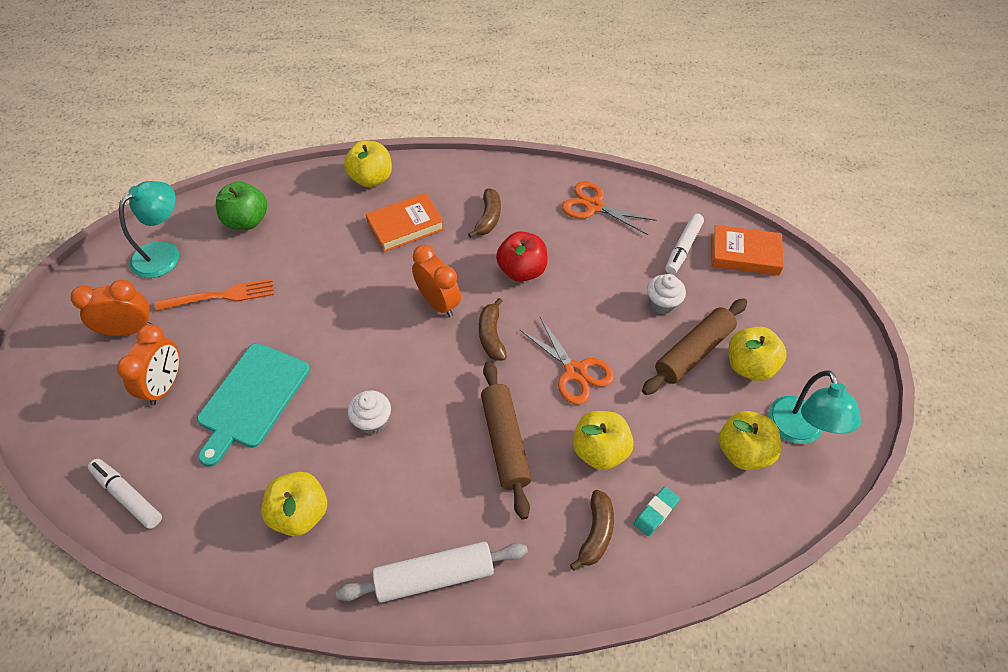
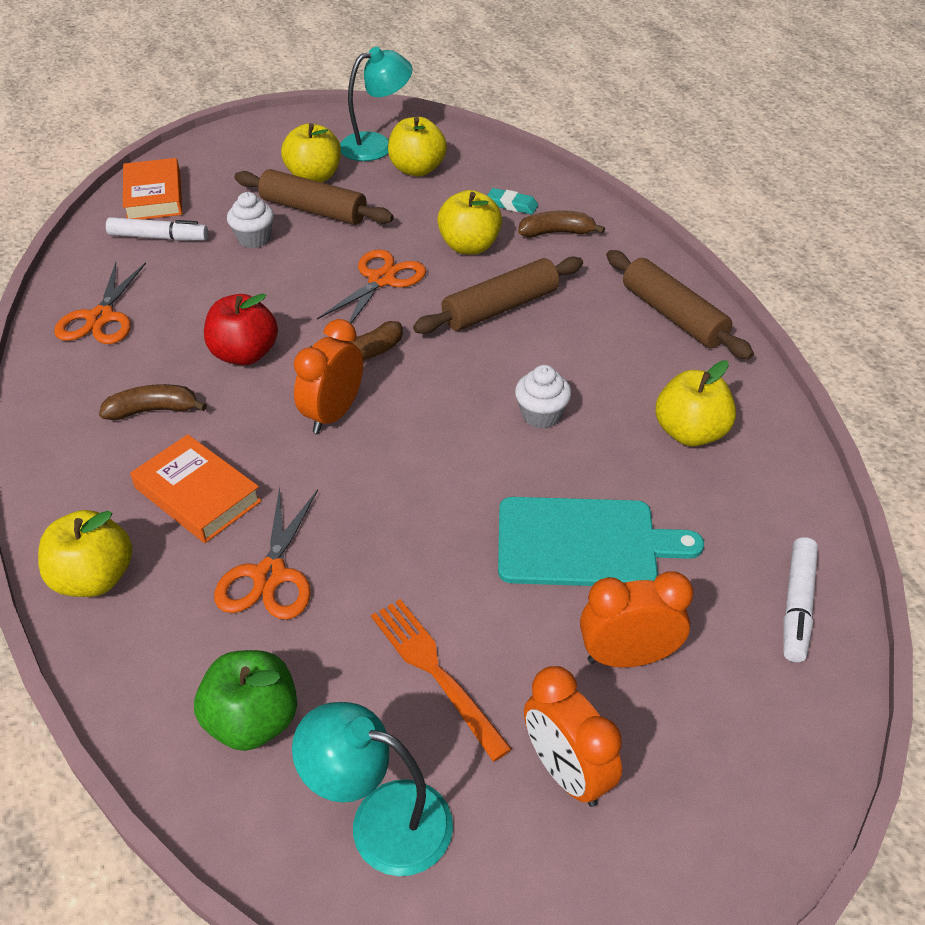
camera: 110 degrees left, 10 degrees down
(328, 244) = (269, 575): none -> orange scissors
(434, 576) = (673, 315): white rolling pin -> brown rolling pin

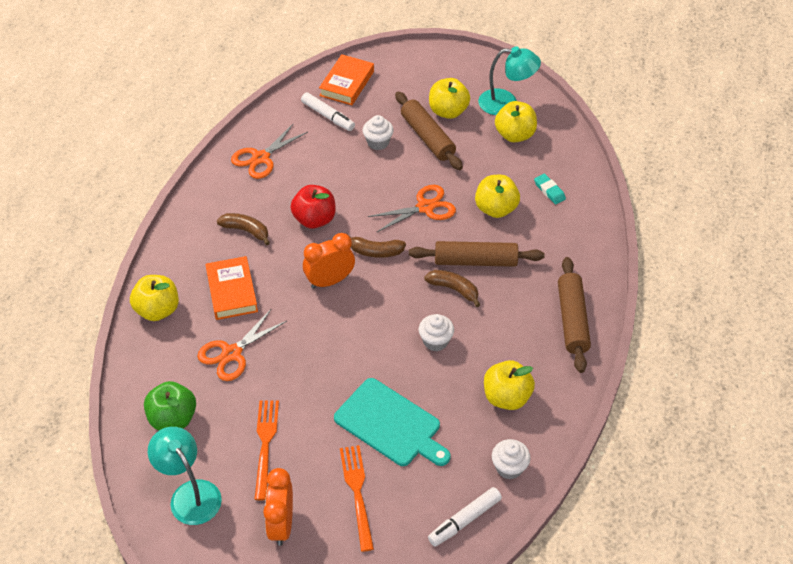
camera: 35 degrees right, 5 degrees up
(557, 233) = (558, 225): brown banana -> brown banana (454, 289)
(627, 657) = (357, 492): orange clock -> orange fork
(779, 510) = (509, 467): none -> white cupcake

